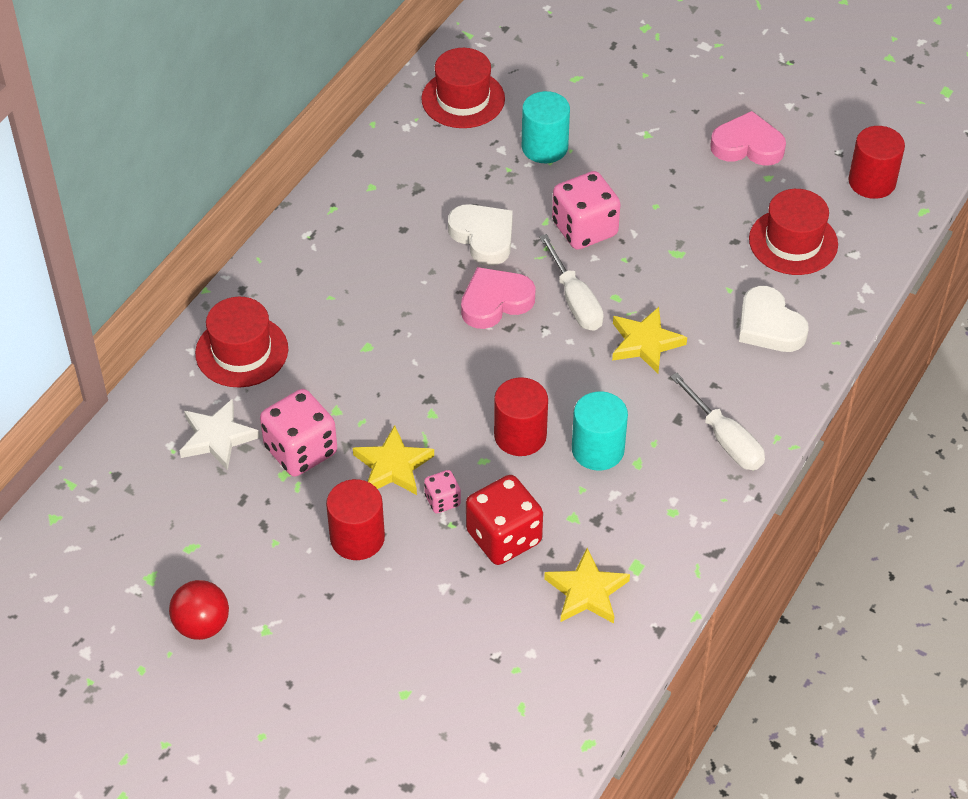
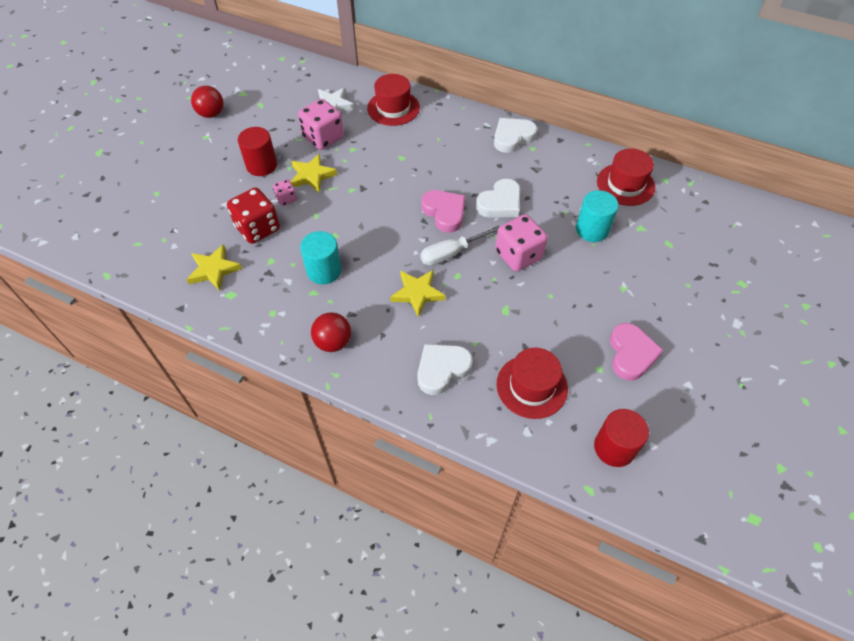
camera: 85 degrees right, 5 degrees up
(343, 206) = (512, 137): none -> white heart
(520, 436) = (335, 231): red cylinder -> none
(725, 439) = (333, 342): white screwdriver -> red ball

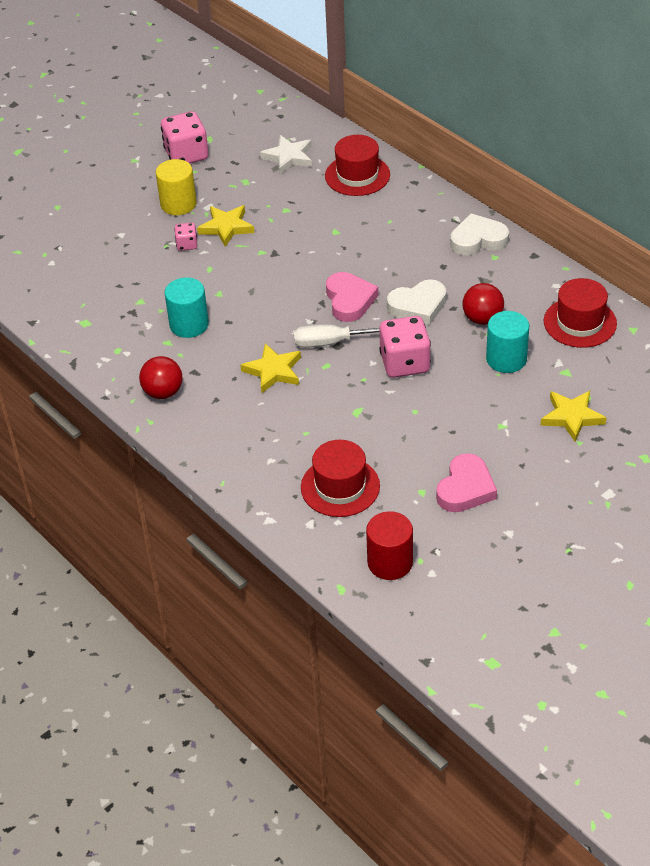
camera: 25 degrees right, 10 degrees down
(211, 114) = (152, 137): red ball -> red ball (482, 319)
(214, 270) = (80, 295): yellow star -> yellow star (572, 417)
(258, 228) = (143, 266): red dice -> none
(261, 165) = (178, 204): red cylinder -> yellow cylinder
(323, 138) = (260, 190): pink dice -> pink dice (186, 155)
(442, 369) = (257, 446): white heart -> none

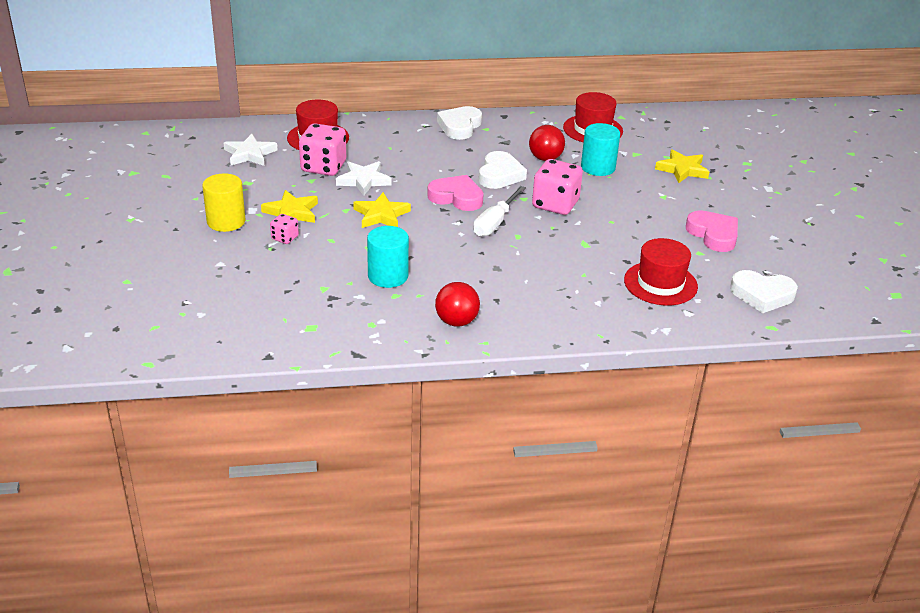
camera: 60 degrees left, 10 degrees down
(186, 155) = (168, 193): pink dice -> pink dice (323, 167)
(273, 371) = (495, 260): yellow star -> yellow star (381, 215)
(317, 236) = (363, 180): none -> white star
(390, 562) = (762, 295): red cylinder -> white heart

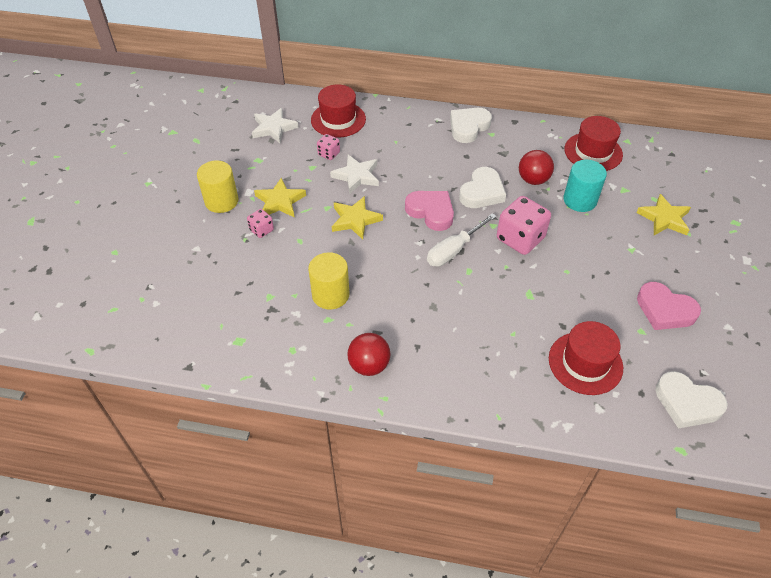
camera: 20 degrees right, 15 degrees up
(323, 167) = (329, 154): pink dice -> pink dice, size x0.51
(388, 276) = (330, 295): turquoise cylinder -> yellow cylinder
(713, 235) = (664, 310): pink heart -> pink heart turned 135 degrees clockwise

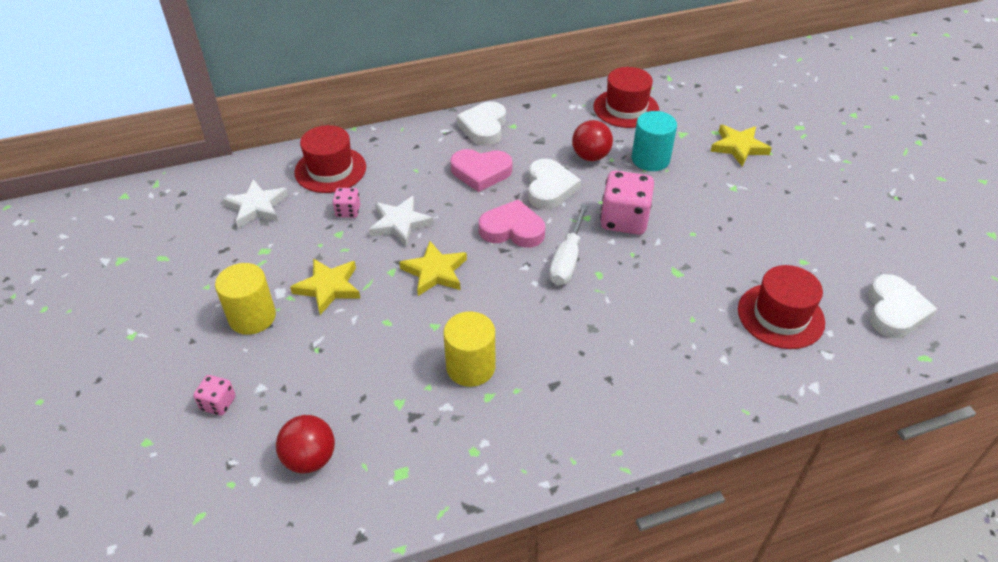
camera: 30 degrees left, 5 degrees down
(261, 230) = (330, 330): pink dice -> pink dice (218, 403)
(369, 365) = (574, 425): red ball -> red ball (310, 458)
(664, 310) = (807, 232): pink heart -> pink heart (481, 172)
(687, 403) = (894, 311): white heart -> white heart turned 75 degrees counterclockwise

